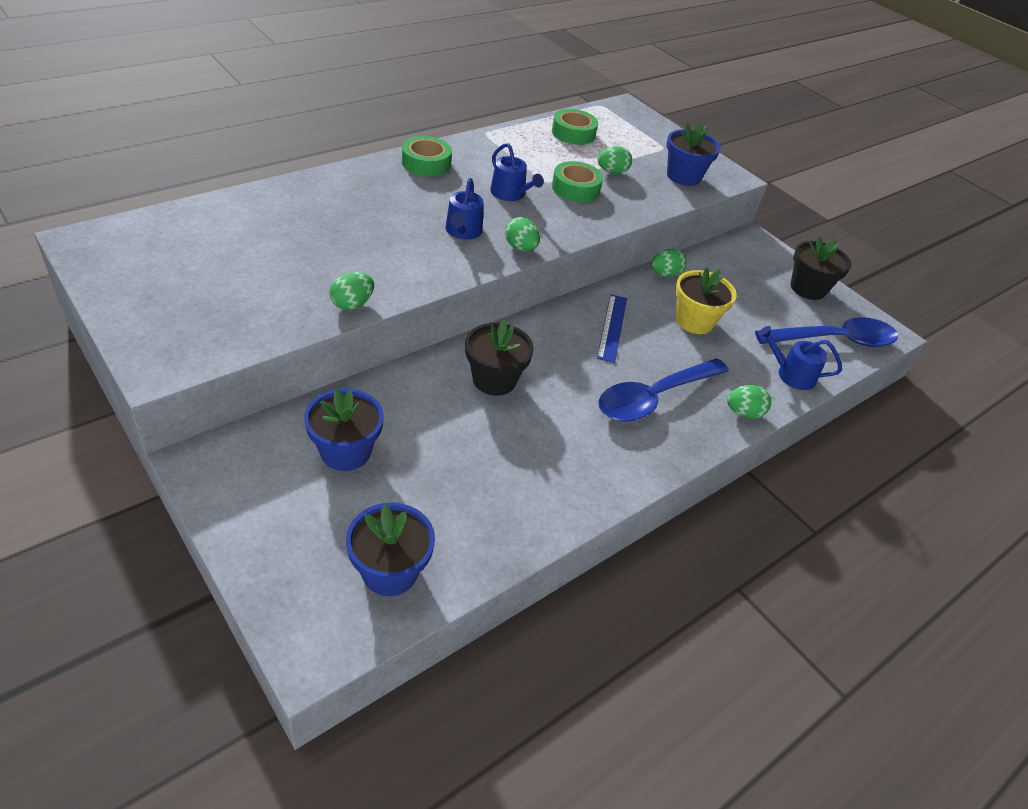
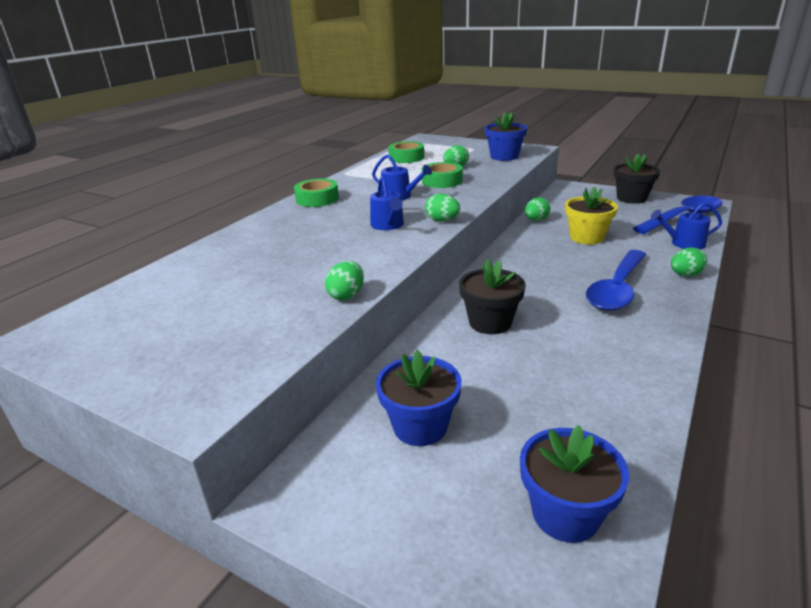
camera: 15 degrees left, 15 degrees down
(612, 327) = (538, 260): blue ruler -> none

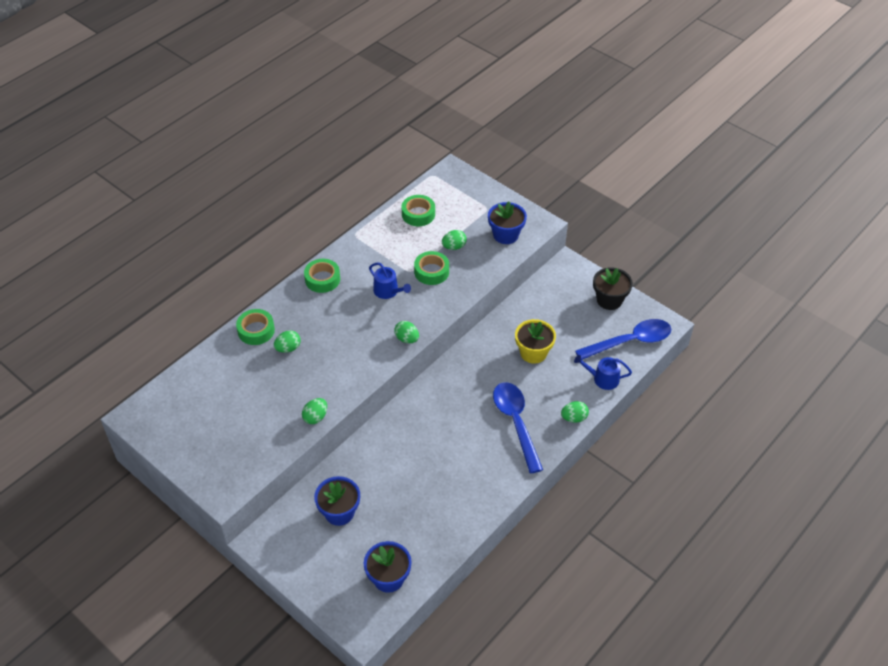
camera: 10 degrees right, 20 degrees up
(239, 239) = (256, 330): none -> green tape
(388, 225) = (365, 336): blue watering can -> none
(490, 322) = (413, 437): black flower pot -> none
(536, 220) = (507, 317): green egg -> green egg (288, 348)
(617, 289) = (515, 422): blue spoon -> blue spoon turned 120 degrees clockwise

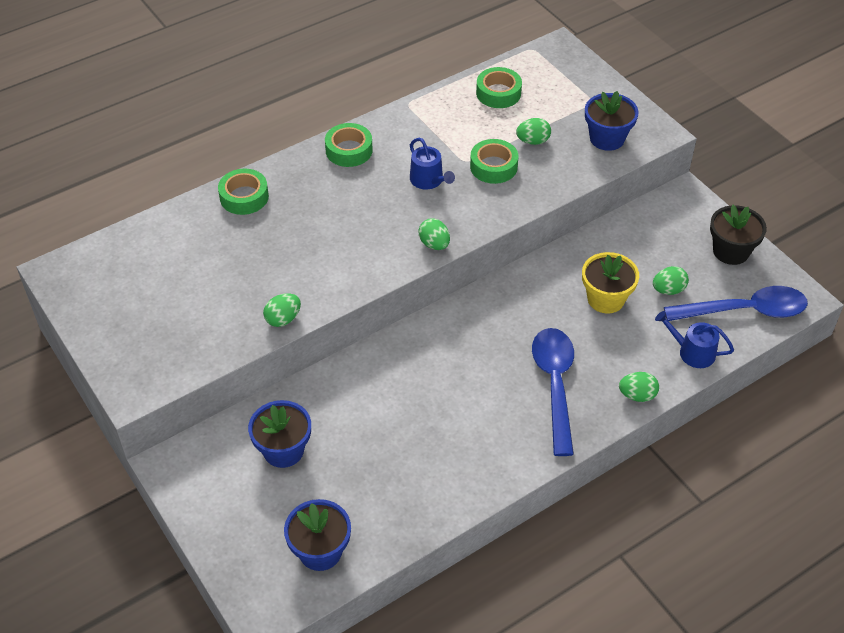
camera: 15 degrees right, 0 degrees up
(288, 348) = (277, 226): green egg -> green egg (668, 290)

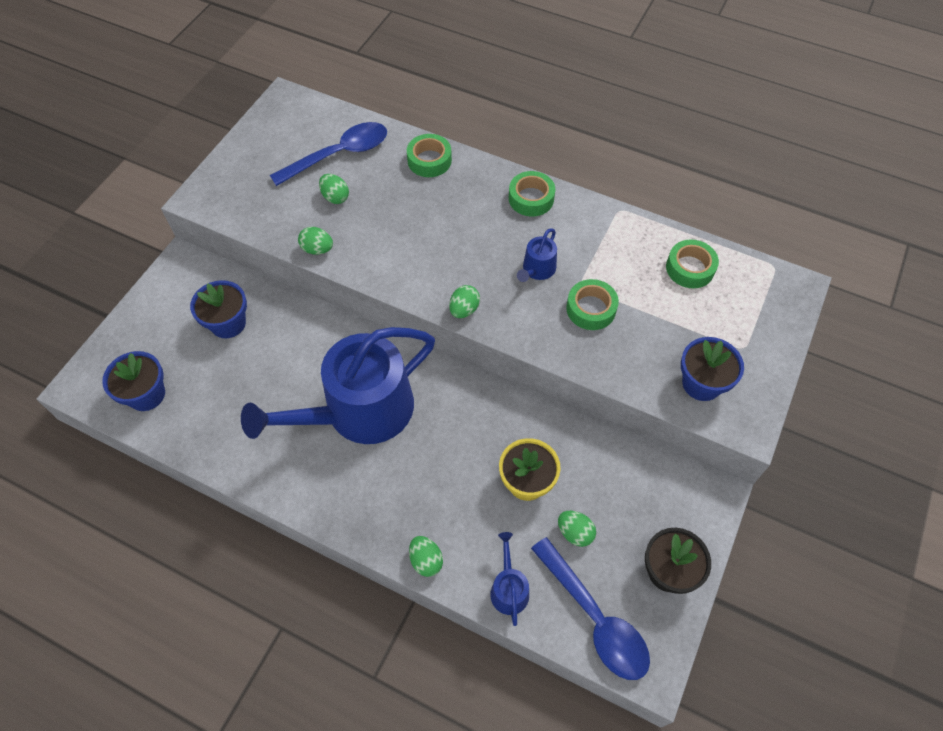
camera: 60 degrees right, 10 degrees up
(461, 383) = (359, 411): none -> blue watering can
(533, 141) = (648, 324): green egg -> green egg (335, 197)
(554, 385) = (399, 484): blue spoon -> blue spoon (339, 154)

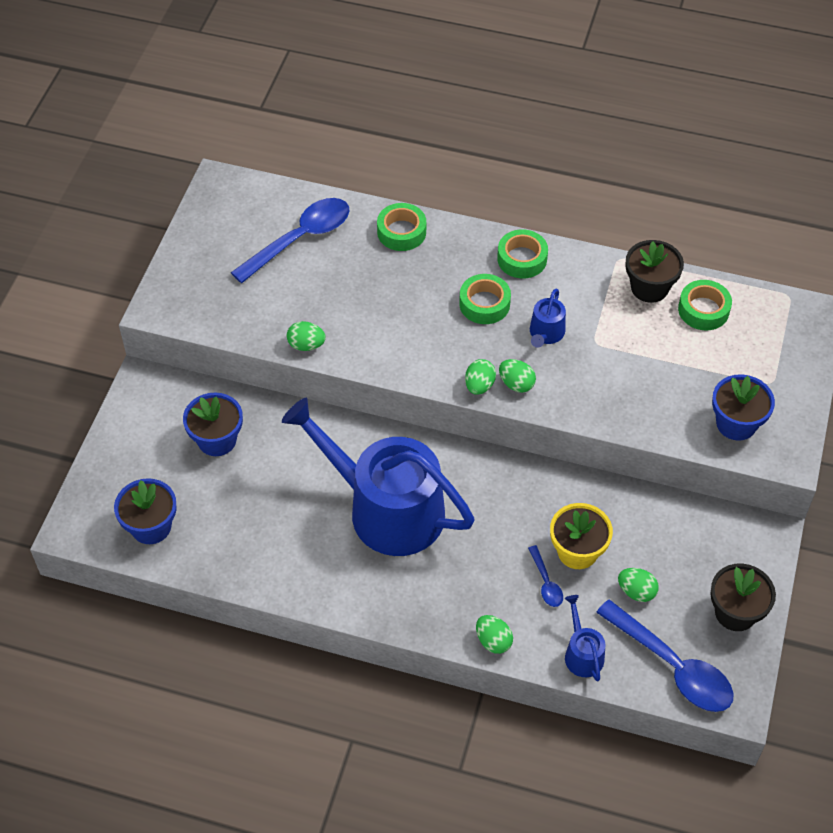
camera: 10 degrees left, 5 degrees down
(335, 197) = (309, 286): green egg -> green egg (516, 384)
(359, 411) = (386, 509): blue watering can -> blue watering can turned 75 degrees clockwise
(490, 508) = (546, 582): none -> blue spoon
(591, 309) = (610, 366): green tape -> green tape (484, 304)
(643, 240) = (649, 287): none -> black flower pot

